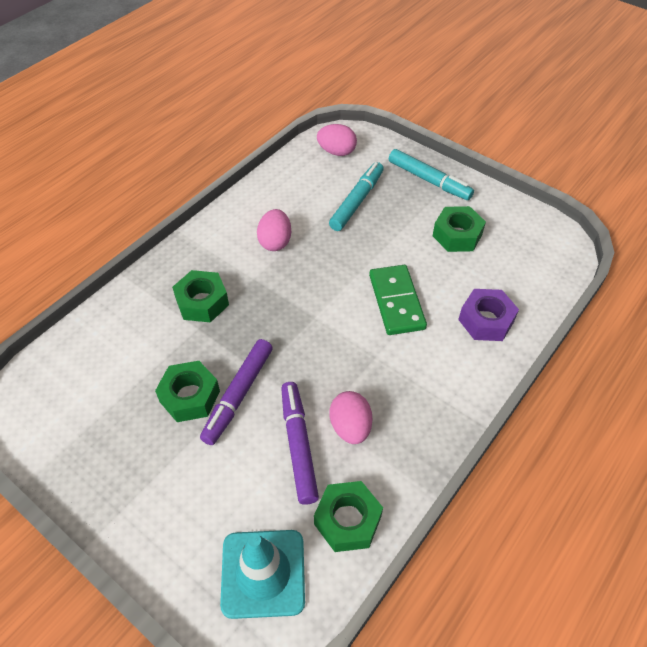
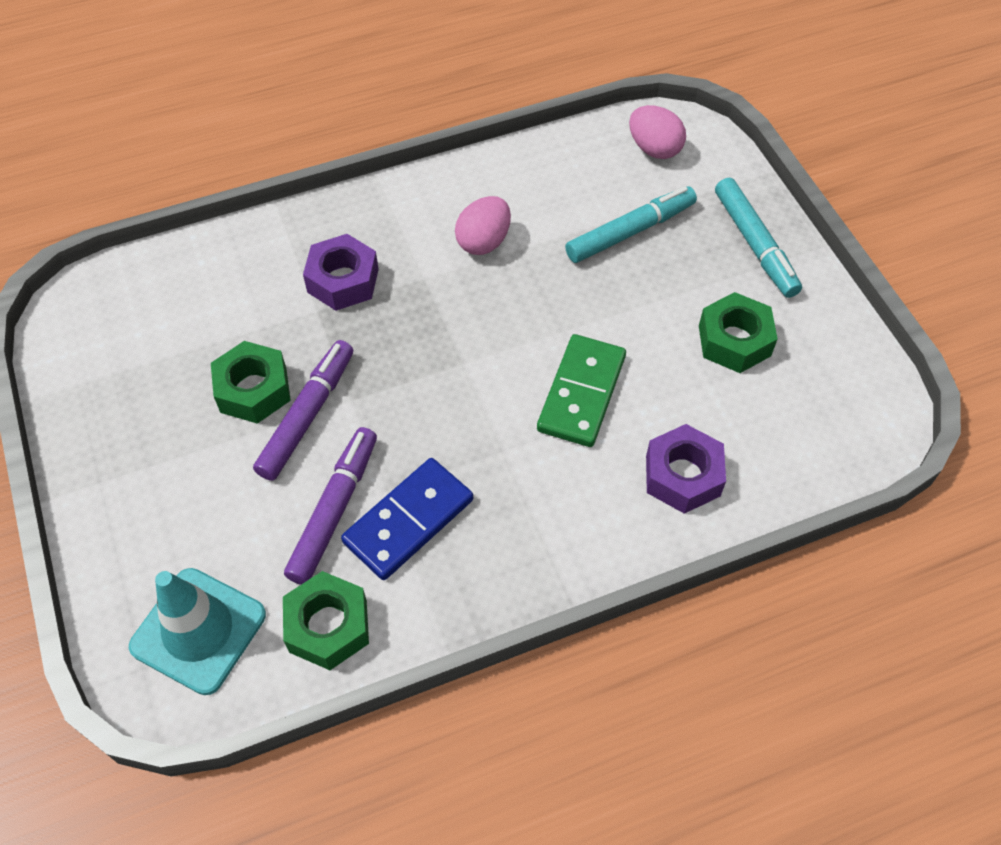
camera: 30 degrees right, 5 degrees up
(202, 302) = (343, 280): green nut -> purple nut
(238, 395) = (307, 415): purple marker -> purple marker turned 150 degrees clockwise
(350, 427) = (409, 521): pink egg -> blue domino

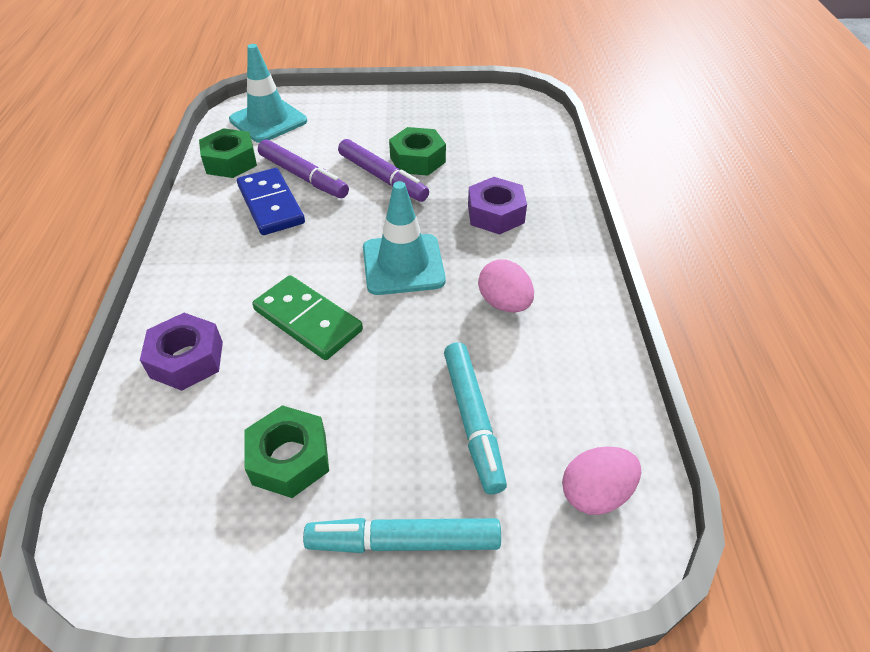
camera: 110 degrees right, 10 degrees down
(463, 339) = (403, 264): none -> turquoise traffic cone

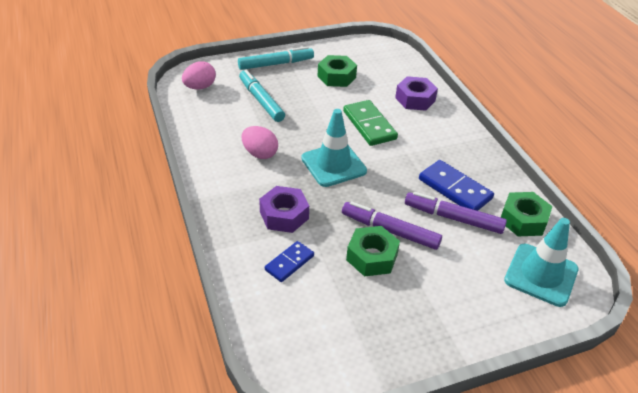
camera: 160 degrees right, 5 degrees down
(307, 320) = (369, 125): green domino -> green domino turned 45 degrees clockwise
(505, 169) = (289, 263): none -> blue domino

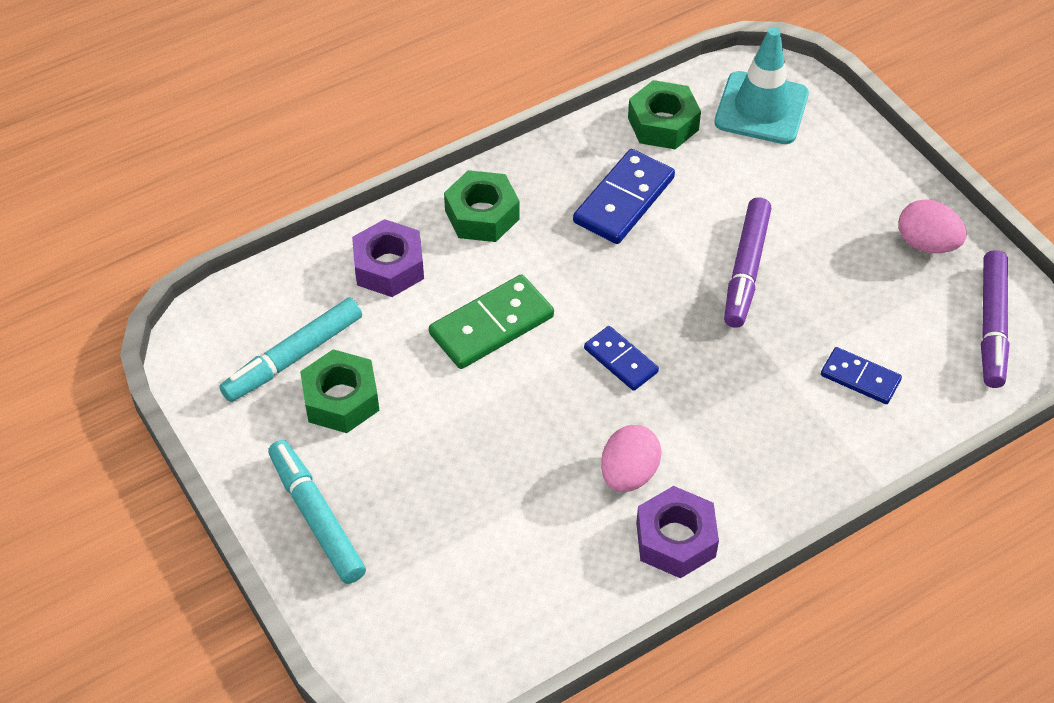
camera: 100 degrees left, 10 degrees up
(200, 87) = (444, 639): pink egg -> pink egg (926, 244)
(261, 100) = (462, 512): turquoise marker -> turquoise marker (293, 357)
(284, 215) = (767, 405): purple nut -> purple nut (675, 540)
(333, 165) = (620, 360): turquoise traffic cone -> blue domino
(372, 257) = (806, 284): green nut -> green nut (482, 215)
(453, 218) = (689, 199): purple marker -> purple marker (991, 325)

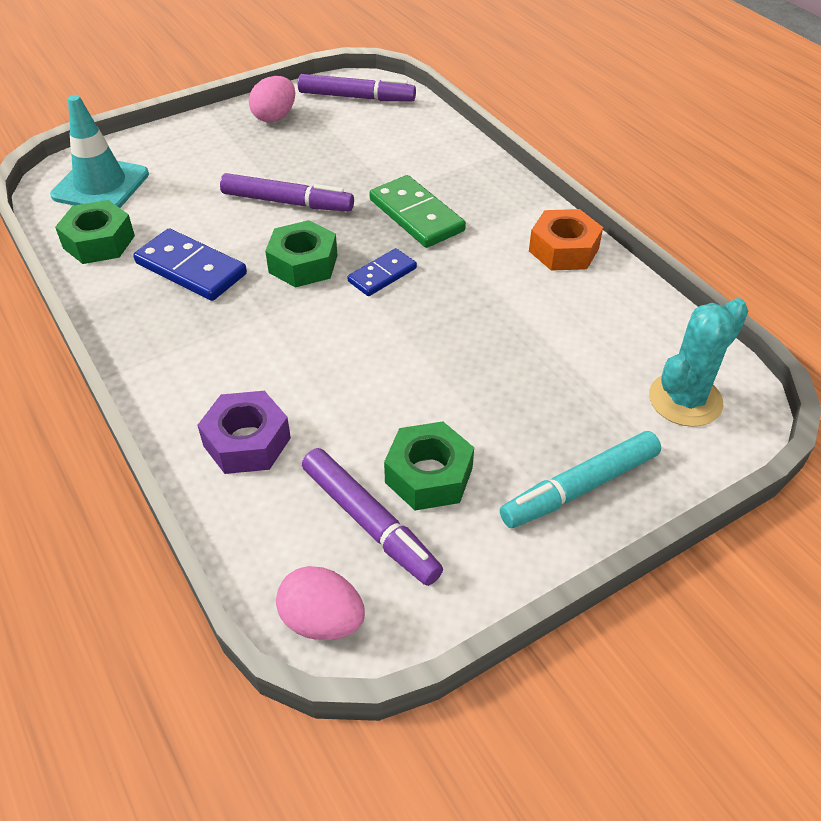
camera: 90 degrees left, 5 degrees down
(293, 357) = (369, 523): turquoise marker -> purple marker
(424, 628) = (685, 400): none -> turquoise cactus
(482, 215) = (187, 367): green nut -> green nut (303, 264)
(491, 325) = (336, 359): green domino -> green domino (416, 215)
(628, 474) = (503, 273): pink egg -> pink egg (322, 621)
(675, 540) = (563, 250): purple nut -> orange nut
(860, 378) = (403, 155): blue domino -> none

